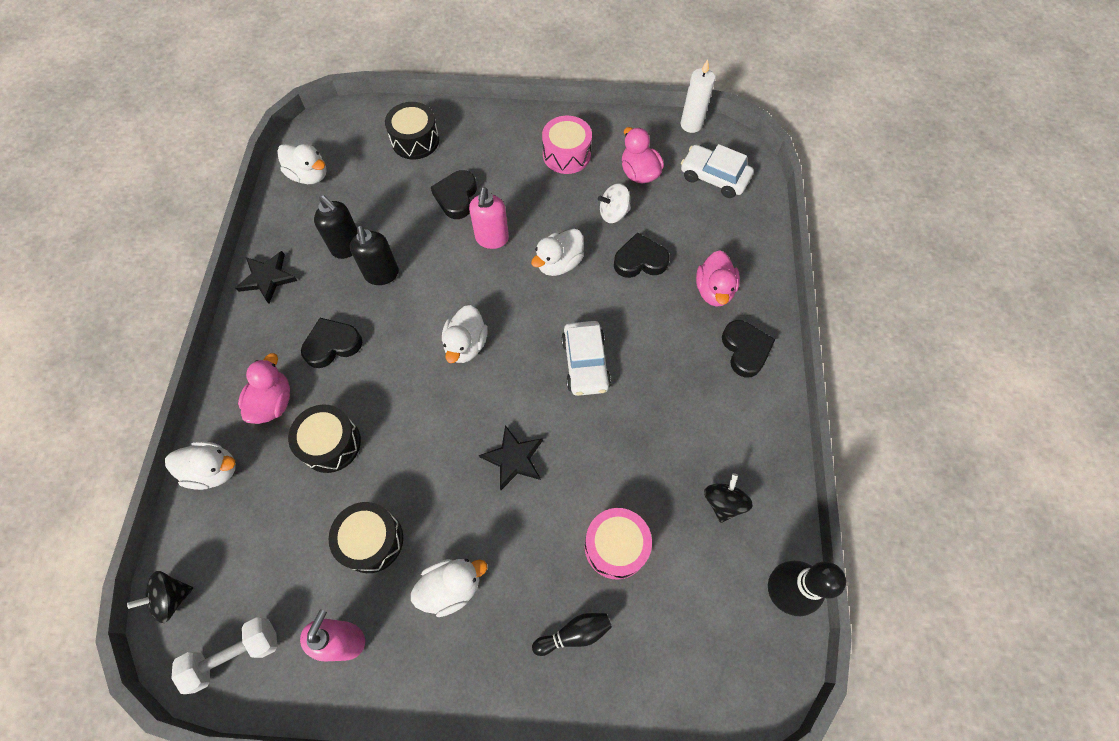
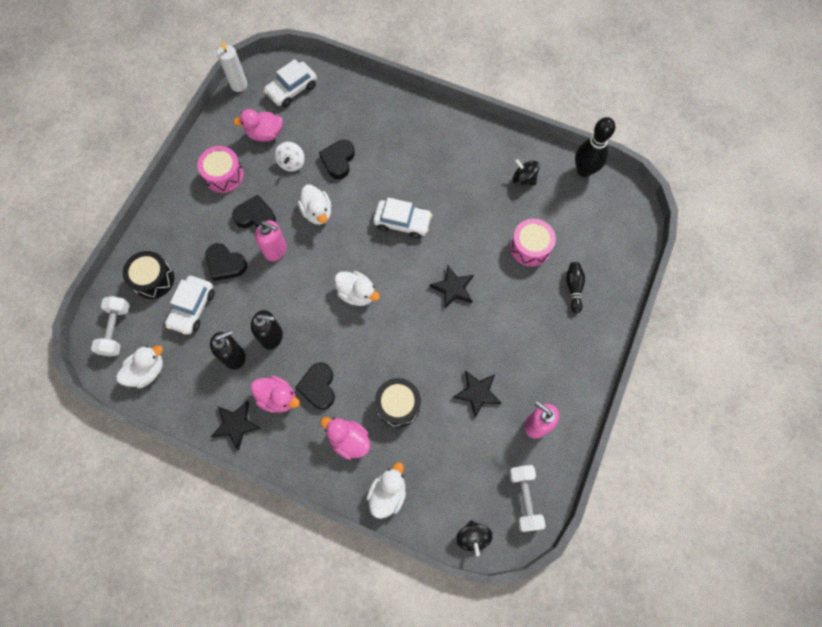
camera: 70 degrees left, 5 degrees up
(348, 132) = (116, 330): none -> white dumbbell
(371, 540) = (477, 393): black drum -> black star
(393, 187) = (192, 308): none -> white car
(451, 587) = (524, 351): white duck -> none
(714, 290) = (381, 126): pink duck -> pink duck (278, 397)
(745, 350) = (431, 126): black heart -> black heart (255, 216)

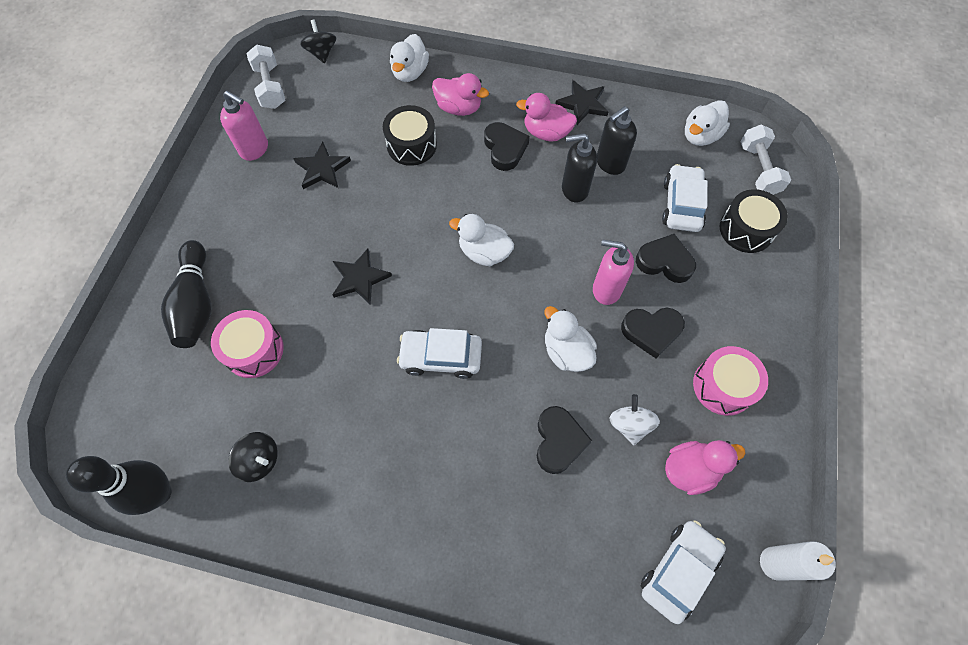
camera: 170 degrees right, 5 degrees down
(573, 288) = (196, 303): black bowling pin -> black bowling pin, size x1.74

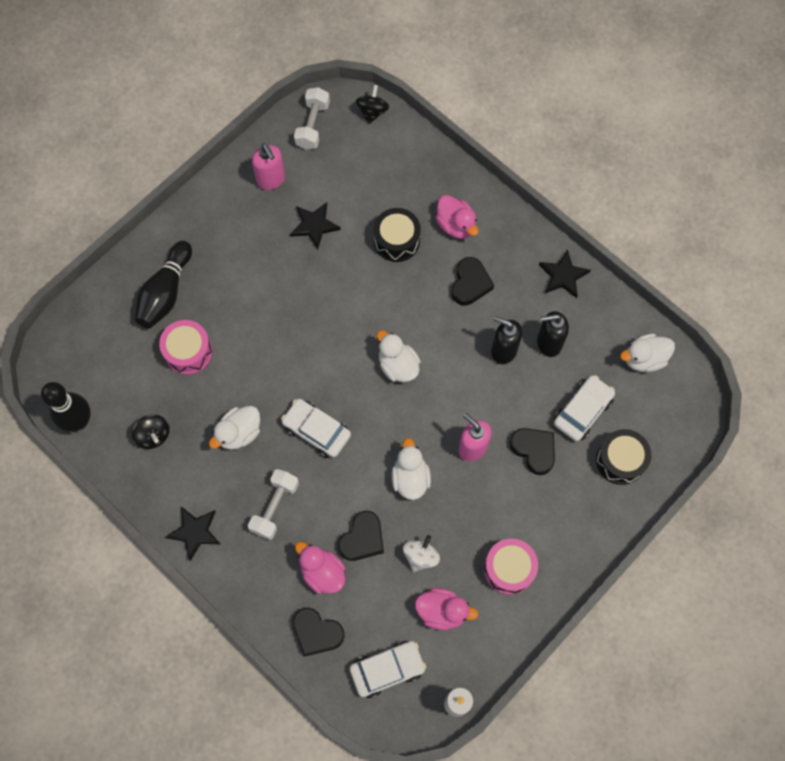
camera: 30 degrees right, 5 degrees up
(360, 278) = (292, 336): black star -> black star (195, 532)
(410, 72) = (435, 169): white duck -> white duck (239, 433)
(546, 133) = (514, 287): pink duck -> pink duck (322, 572)
(651, 331) = (484, 499): black heart -> black heart (317, 632)
(758, 169) = (671, 415): white dumbbell -> white dumbbell (275, 507)

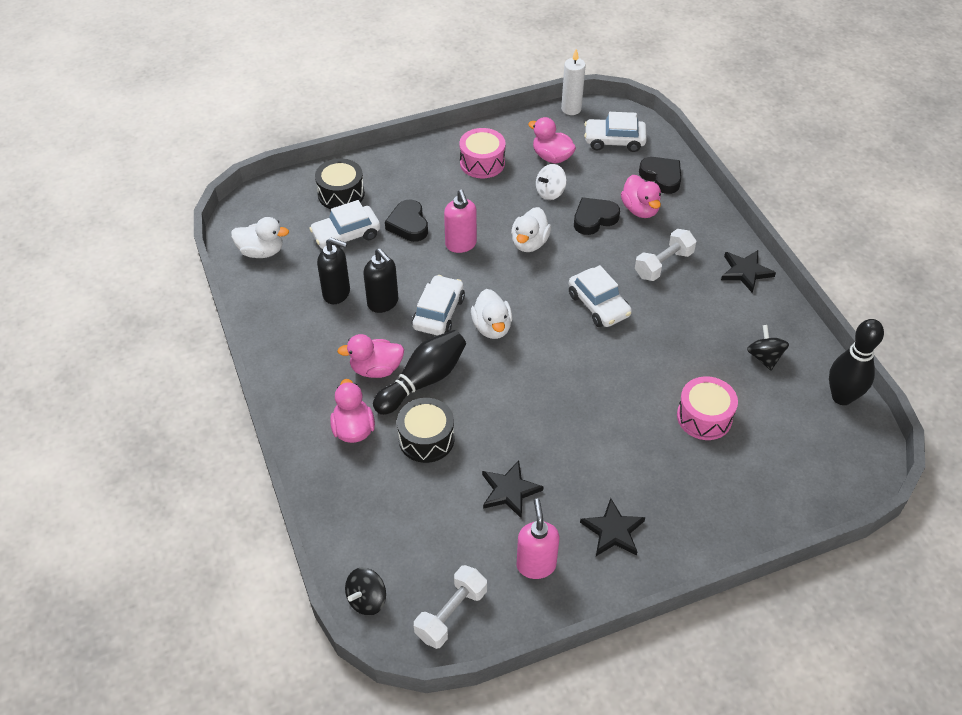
camera: 155 degrees left, 20 degrees down
(166, 293) = (711, 485): black bowling pin -> black bowling pin (423, 381)
(239, 433) = (675, 329): white duck -> none
(451, 361) = (438, 313): none -> white car
(470, 284) = (376, 369): black heart -> pink duck
(563, 276) = (280, 341): black star -> black star (613, 531)

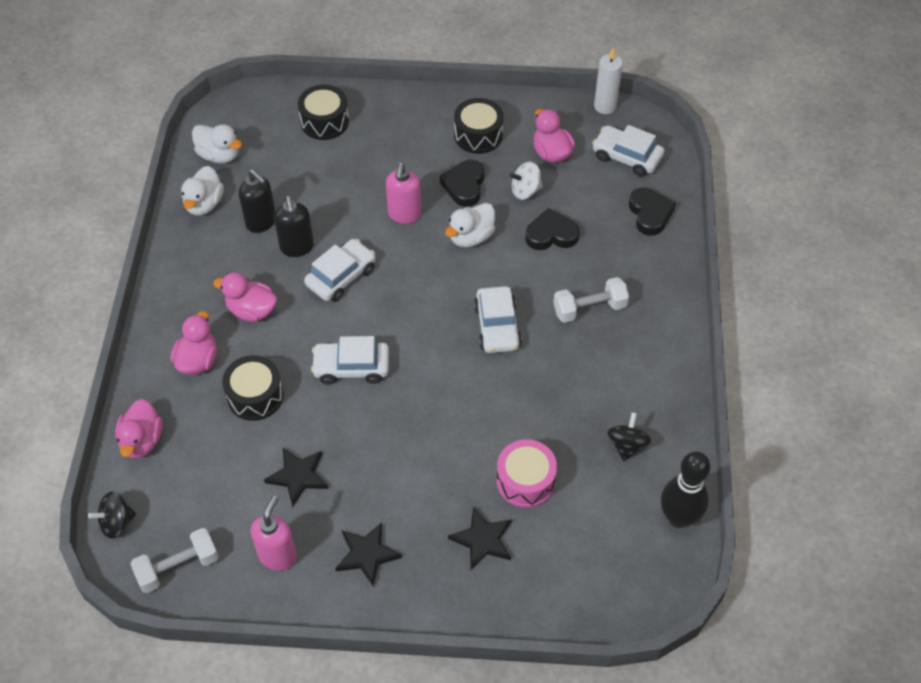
camera: 25 degrees right, 5 degrees up
(346, 235) = (304, 166): white car -> white car (351, 367)
(408, 224) = (368, 176): black heart -> black heart (464, 186)
(423, 381) = (286, 339): black bowling pin -> none
(482, 163) = (478, 135): pink drum -> black drum
(492, 327) = (381, 310): white duck -> white duck (204, 204)
(640, 209) = (604, 241): pink duck -> pink duck (142, 441)
(745, 272) = (669, 348): black star -> black star (482, 540)

